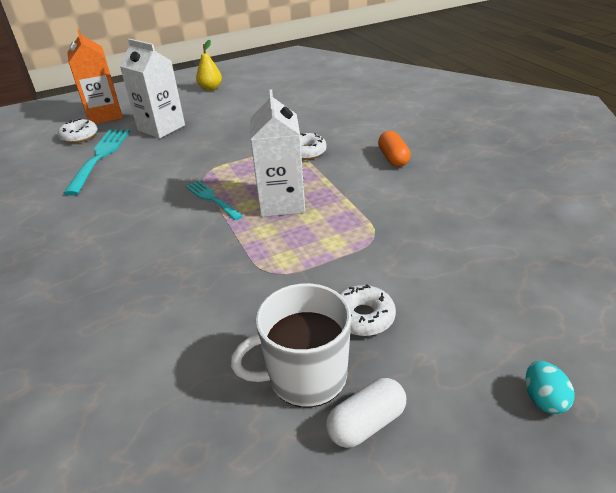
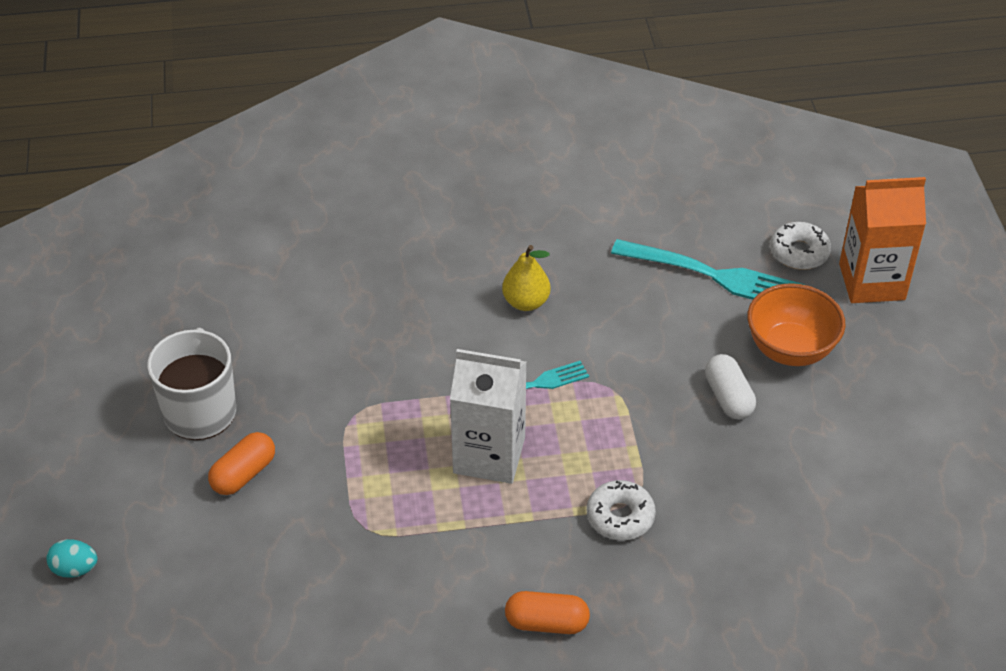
camera: 105 degrees right, 10 degrees up
(161, 128) = (790, 349): white carton -> orange bowl
(210, 88) = (949, 434): yellow pear -> yellow pear (526, 302)
(363, 317) = (244, 474): white donut -> orange capsule
(366, 423) = (130, 438): white capsule -> white capsule (728, 397)

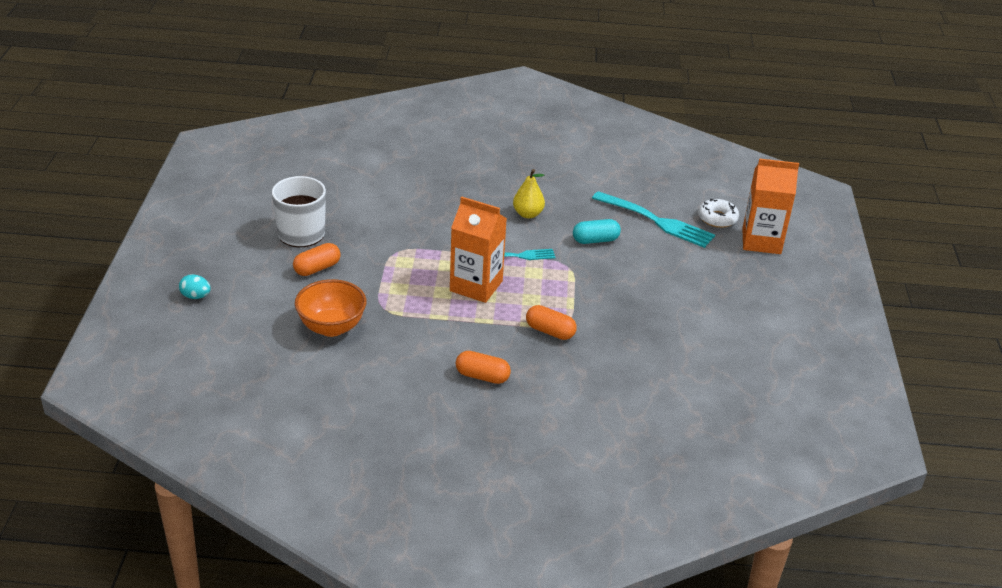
camera: 10 degrees right, 10 degrees down
(489, 455) = (476, 286): white carton -> orange carton
(620, 516) = (550, 331): white donut -> orange capsule
(637, 331) = (595, 240): none -> turquoise capsule
(728, 397) = (643, 284): white capsule -> none
(790, 349) = (694, 266): orange bowl -> orange bowl (331, 327)

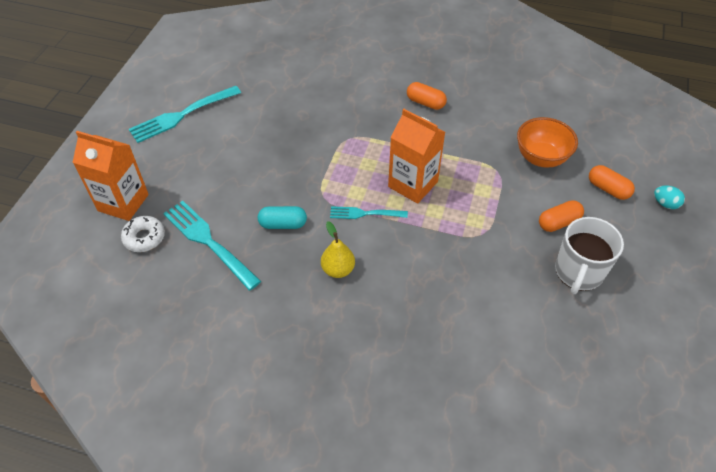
camera: 165 degrees left, 15 degrees up
(550, 331) = (362, 132): orange capsule -> orange capsule (608, 189)
(773, 327) = (182, 115): none -> turquoise fork

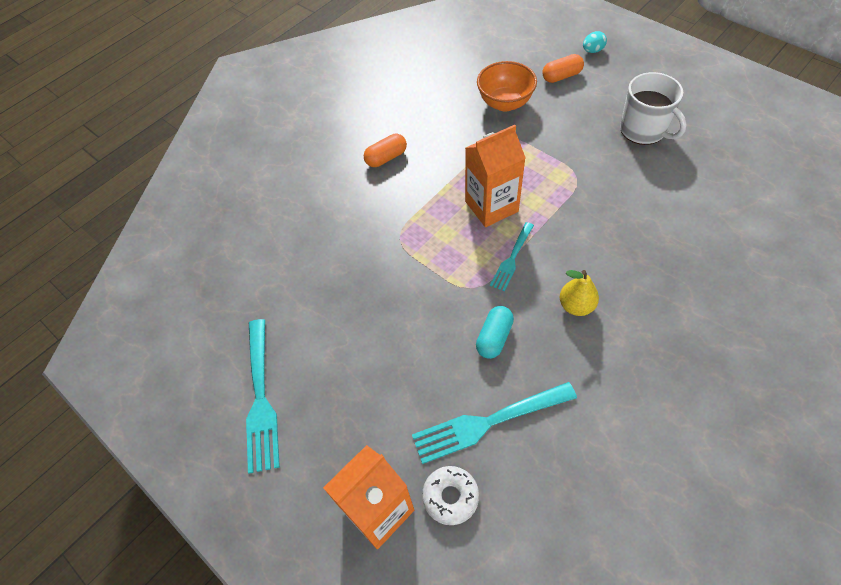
camera: 60 degrees left, 5 degrees up
(558, 222) = (585, 121): orange capsule -> none

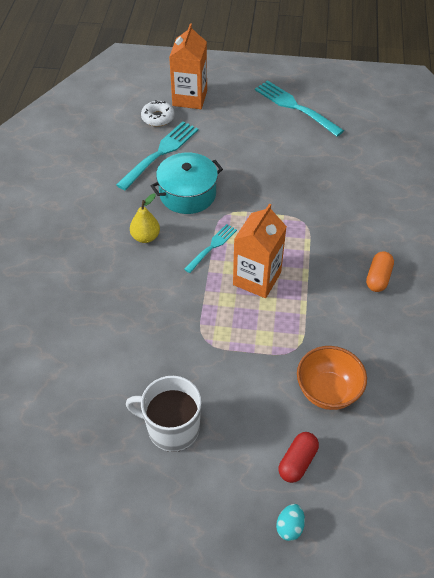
camera: 140 degrees right, 5 degrees down
(494, 337) = (187, 194): turquoise capsule -> turquoise pot
(512, 258) = (211, 247): turquoise fork -> turquoise fork turned 45 degrees clockwise
(561, 76) = (297, 462): orange capsule -> red capsule

